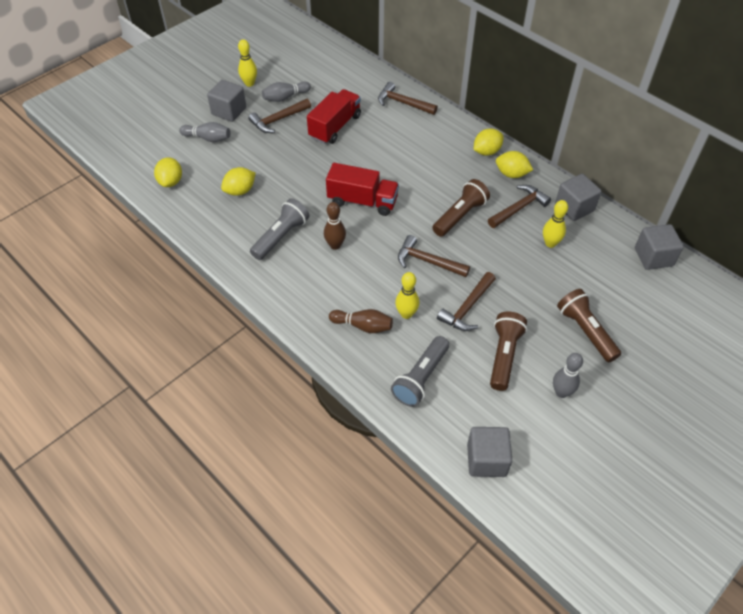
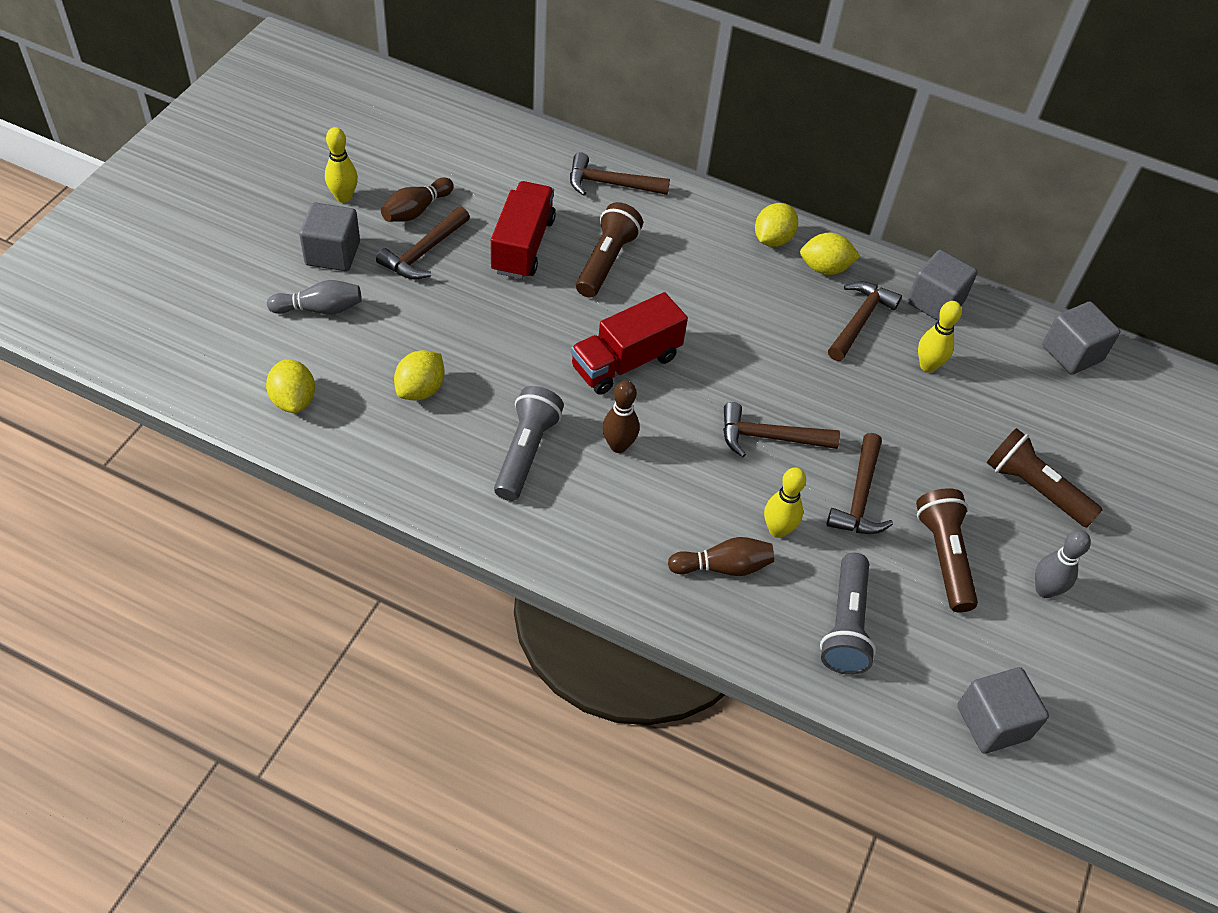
camera: 25 degrees left, 0 degrees up
(285, 97) = (416, 210): grey bowling pin -> brown bowling pin
(362, 201) = (626, 362): red truck -> red truck turned 150 degrees clockwise
(460, 215) = (781, 352): brown flashlight -> brown flashlight (606, 261)

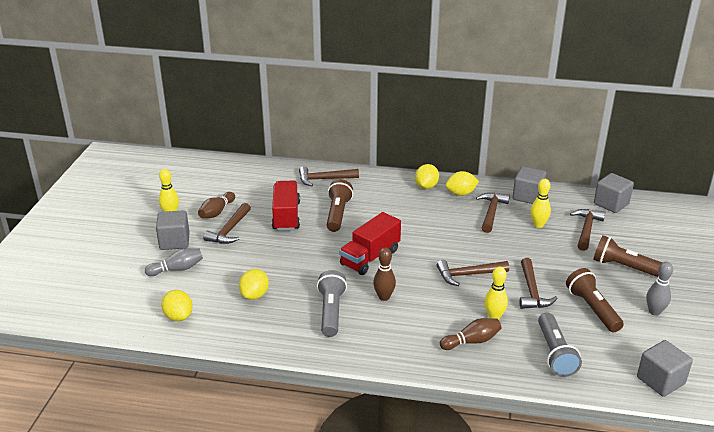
camera: 10 degrees left, 20 degrees down
(1005, 395) = (586, 229): none -> brown hammer

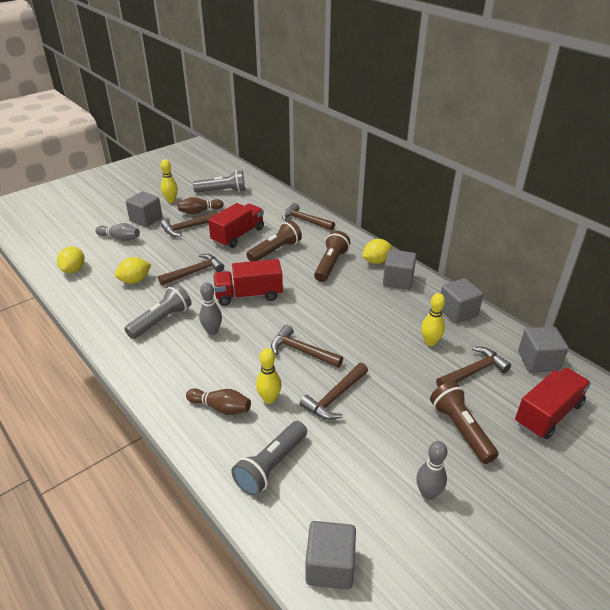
camera: 40 degrees right, 5 degrees up
(209, 185) = (222, 191): none -> grey flashlight
(384, 297) = (212, 331): brown bowling pin -> grey bowling pin
(461, 193) = (398, 280): yellow lemon -> grey cube
(491, 212) = (401, 309): brown hammer -> brown hammer (195, 272)
(592, 309) = (367, 448): brown flashlight -> brown flashlight (330, 264)
(654, 232) = (548, 414): none -> red truck

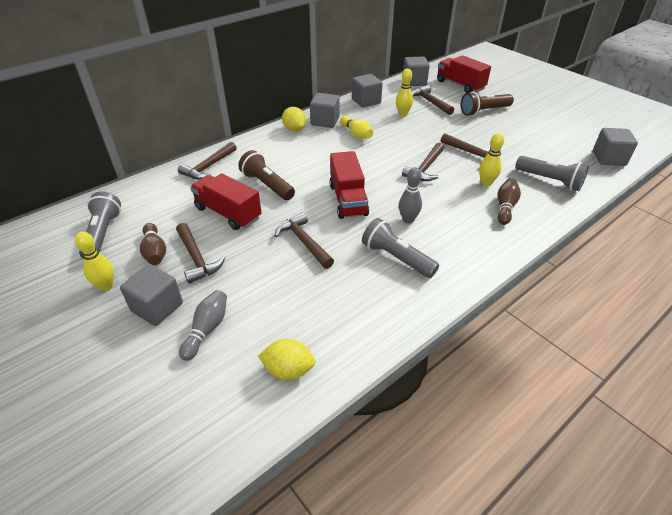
camera: 90 degrees left, 5 degrees up
(135, 280) = (319, 293): yellow lemon -> none
(330, 264) = (297, 152): brown flashlight -> none
(372, 302) = (356, 134): none -> yellow bowling pin
(428, 493) = (539, 125): grey bowling pin -> none

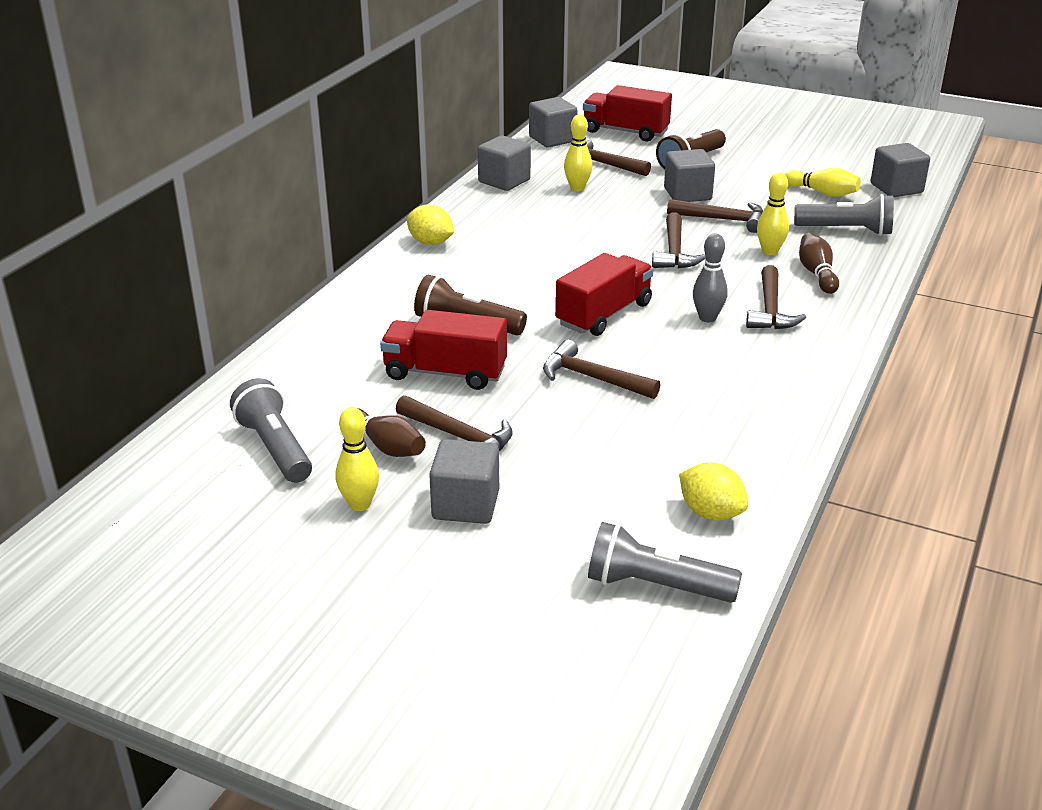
camera: 25 degrees left, 10 degrees down
(207, 329) = (563, 507): grey bowling pin -> none
(208, 167) = (346, 323): brown hammer -> brown hammer (770, 310)
(288, 370) = (711, 513): yellow lemon -> yellow lemon turned 60 degrees clockwise
(325, 121) = (467, 222): grey cube -> grey cube (687, 194)
(348, 200) = (604, 314): red truck -> red truck turned 105 degrees counterclockwise
(356, 134) = (534, 229): yellow bowling pin -> yellow bowling pin (822, 193)
(396, 258) = (732, 364): grey flashlight -> grey flashlight (655, 586)

